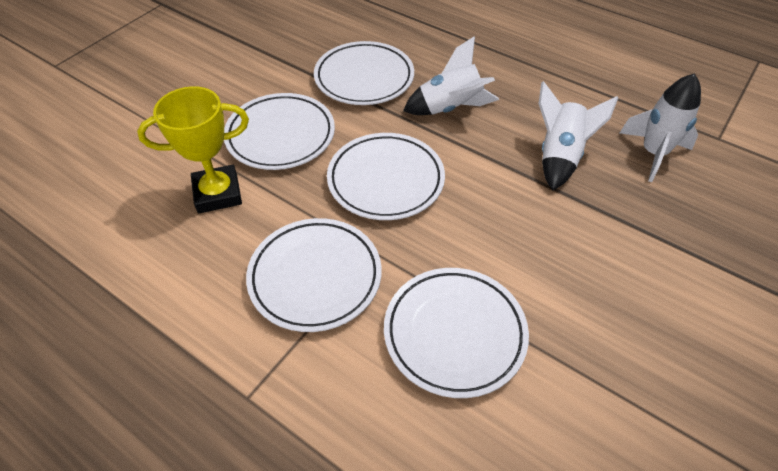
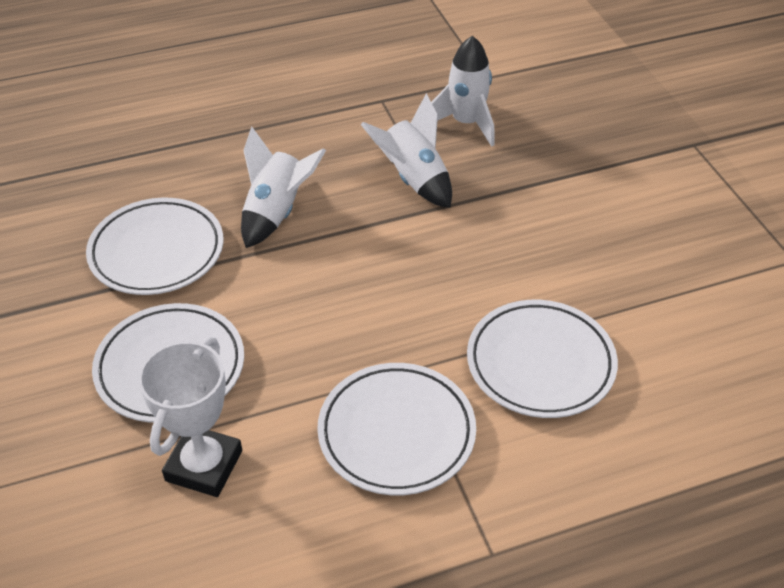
camera: 55 degrees left, 5 degrees down
(218, 193) = (204, 465): yellow trophy -> white trophy
(386, 180) = (324, 314): white plate -> none

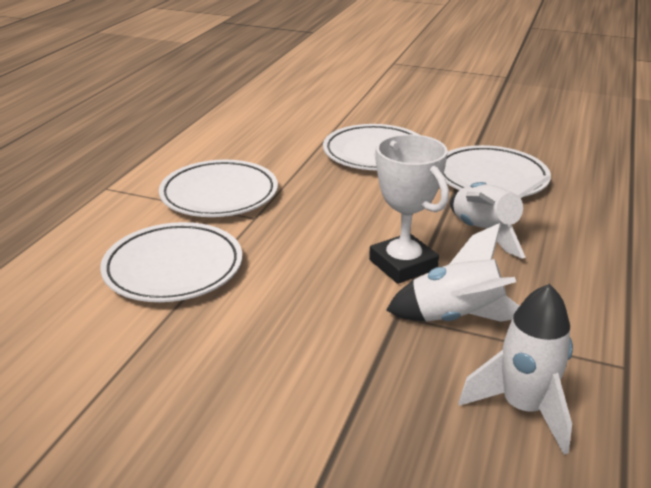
camera: 130 degrees right, 15 degrees down
(204, 465) = (292, 142): white trophy -> white trophy (403, 264)

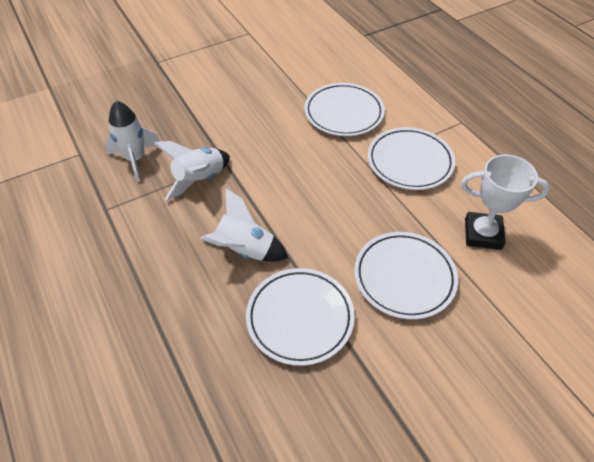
camera: 130 degrees right, 20 degrees up
(403, 264) = (257, 191): white trophy -> white trophy (482, 234)

